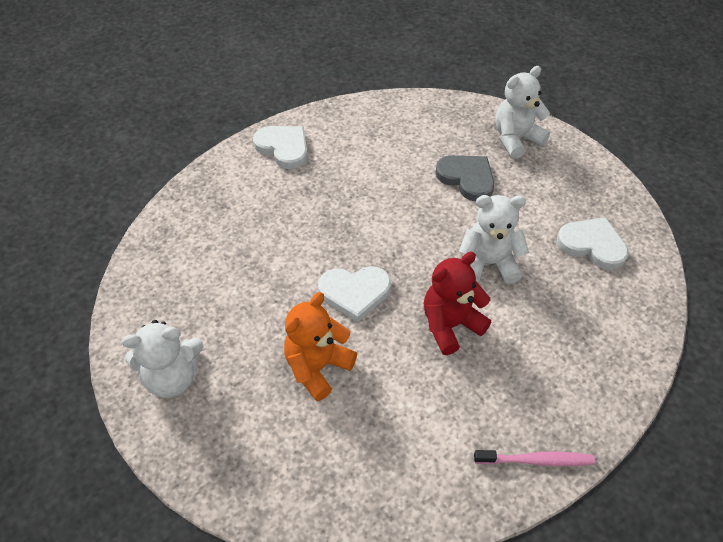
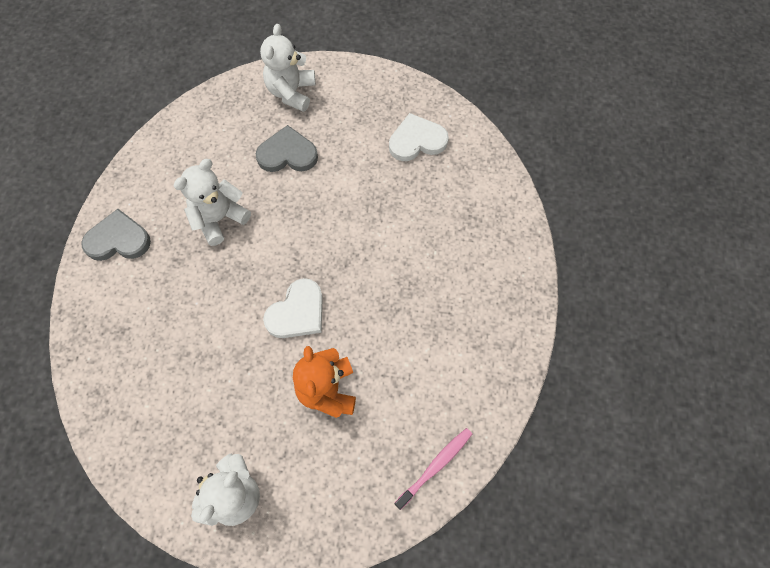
camera: 45 degrees left, 15 degrees up
(283, 148) = (118, 239): white heart -> grey heart
(450, 325) = (383, 279): red teddy bear -> none
(488, 263) = (365, 211): white teddy bear -> white teddy bear (219, 218)
(536, 460) = (515, 324): pink toothbrush -> pink toothbrush (435, 466)

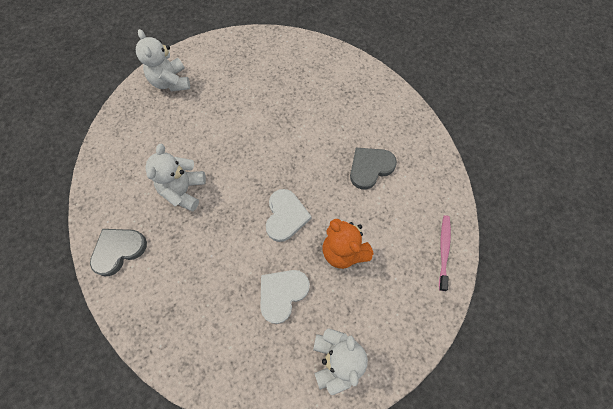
camera: 35 degrees left, 0 degrees up
(287, 154) = (199, 122): grey heart -> grey heart (370, 168)
(417, 141) = (278, 66): white heart -> white heart (282, 294)

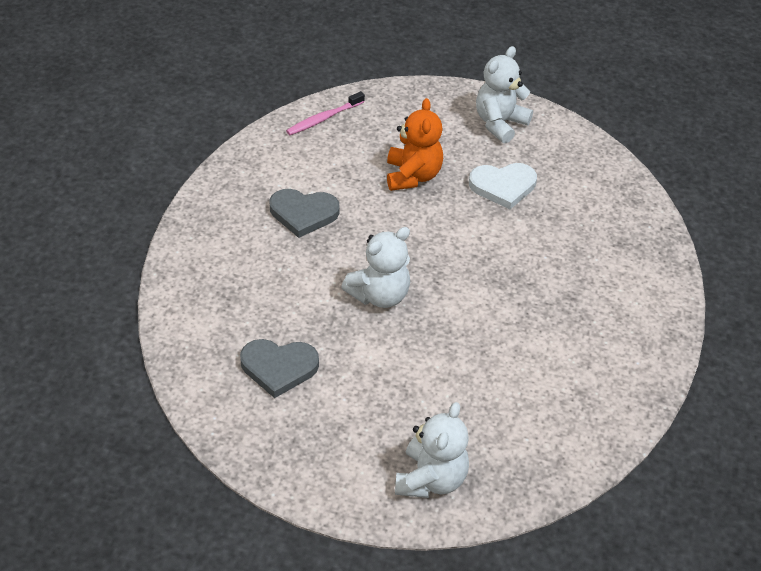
camera: 140 degrees left, 20 degrees down
(118, 250) = (642, 325): grey heart -> grey heart (279, 367)
(184, 190) = (525, 332): white teddy bear -> white teddy bear (379, 295)
(285, 216) = (438, 235): white heart -> none

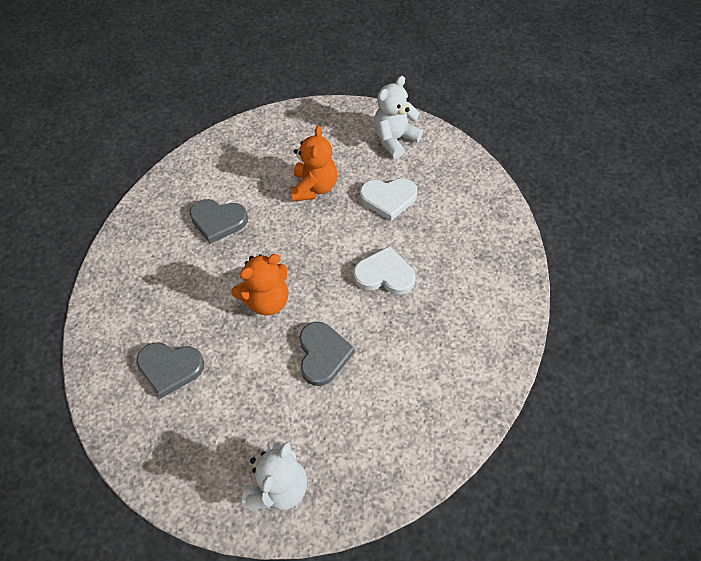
camera: 10 degrees right, 10 degrees up
(324, 118) = (251, 133): pink toothbrush -> none
(379, 295) = (267, 300): white teddy bear -> orange teddy bear
(456, 348) = (323, 354): none -> grey heart
(512, 265) = (384, 274): none -> white heart

